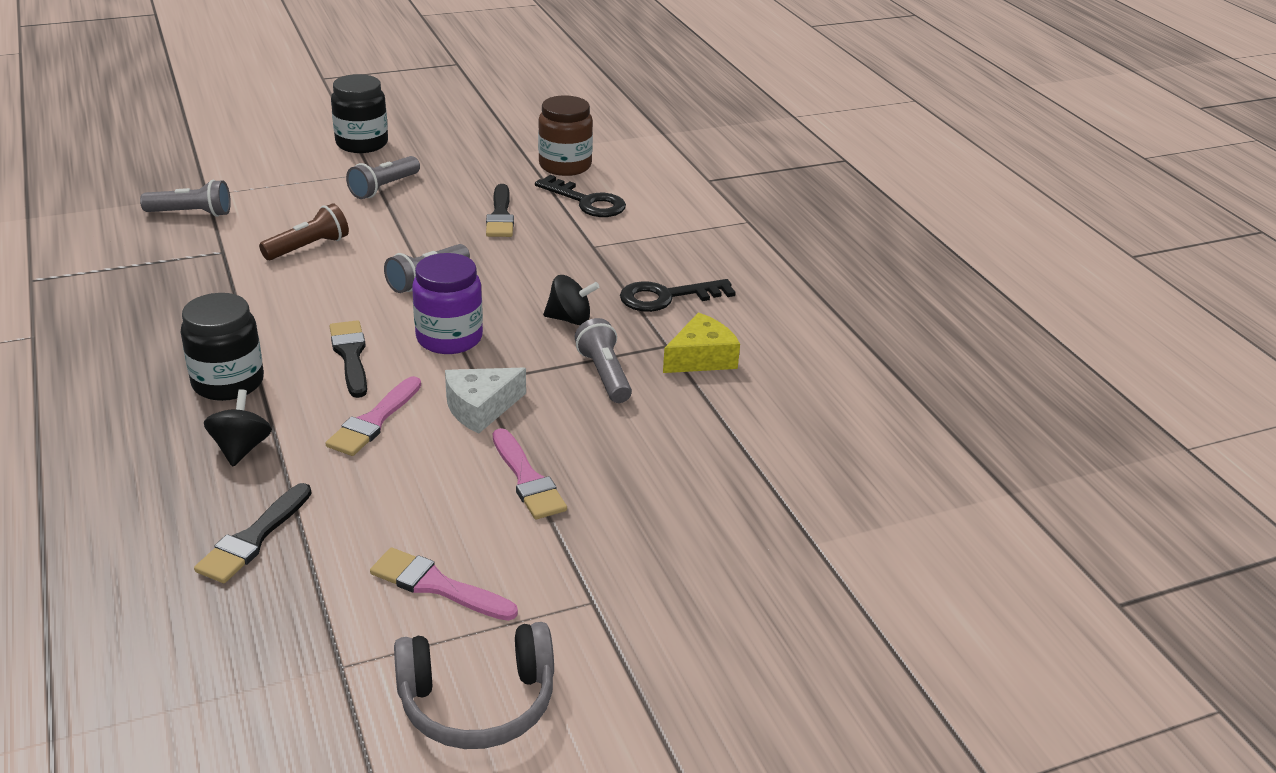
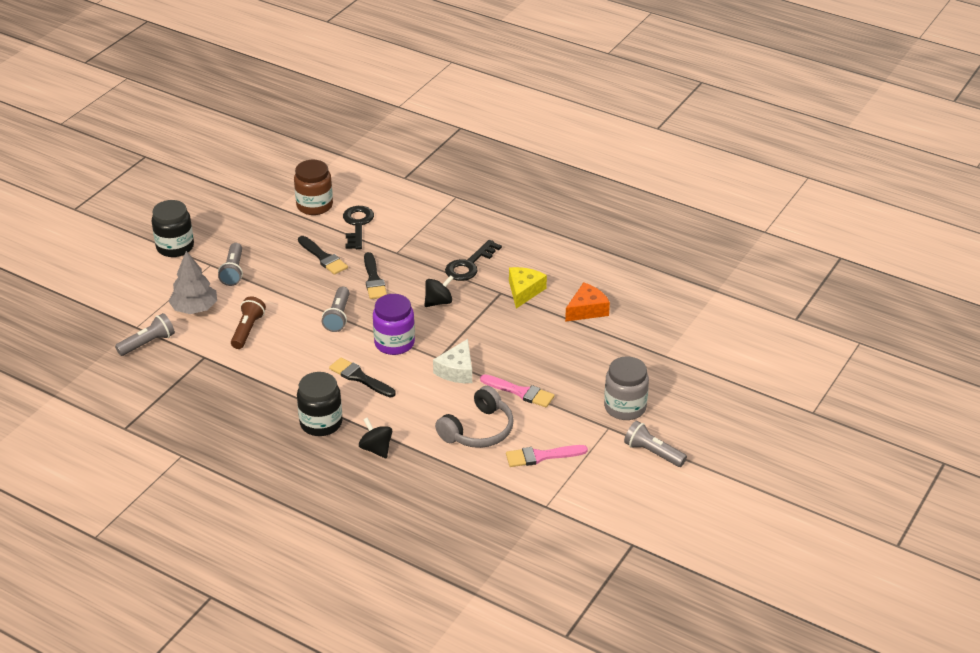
camera: 35 degrees left, 5 degrees up
(253, 538) = (440, 482): black brush -> black brush (374, 279)
(289, 203) = (194, 308): none -> grey tree
(374, 421) = (417, 403): pink brush -> none
(477, 702) = (612, 488): grey headphones -> grey headphones (478, 430)
(586, 202) = (357, 225): black key -> black key turned 90 degrees counterclockwise
(604, 375) = (491, 323): grey flashlight -> grey flashlight (653, 453)
(656, 586) = (625, 407): none -> grey jar
(764, 422) = (587, 310): none -> orange cheese

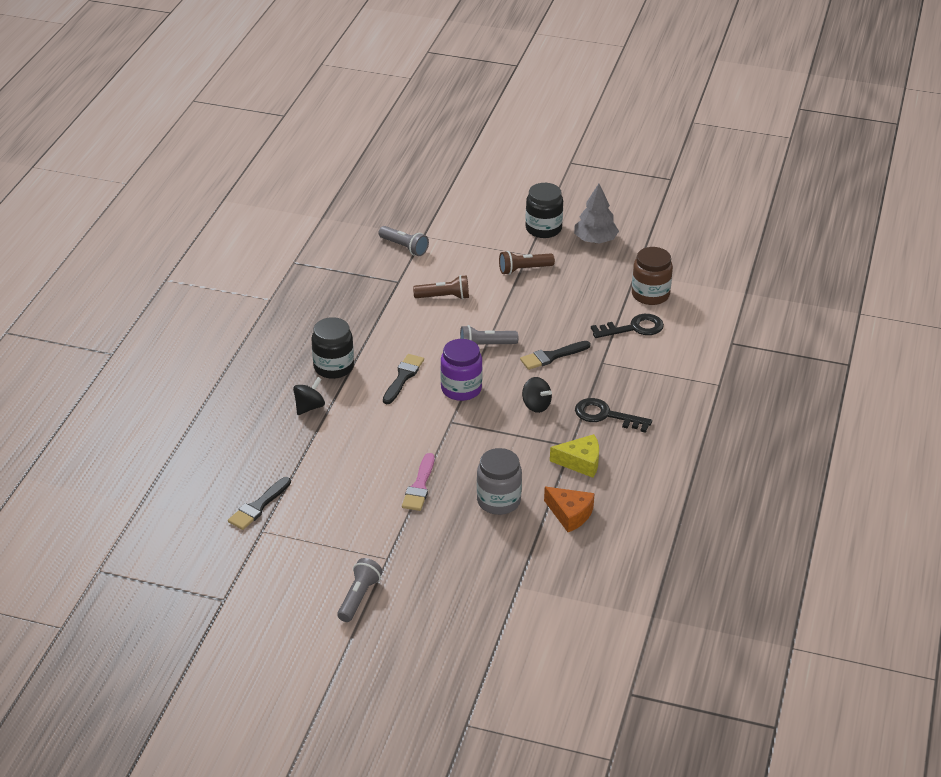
camera: 75 degrees right, 0 degrees up
(194, 308) = (461, 260): grey tree -> grey tree (595, 240)
(233, 271) = (524, 269): grey flashlight -> brown flashlight
(323, 257) = (571, 318): black brush -> black brush (258, 506)
(457, 370) = (436, 437): white cheese -> none
(478, 430) = (354, 467): grey headphones -> none
(541, 456) = (330, 516): pink brush -> none
(625, 407) = (422, 566): grey jar -> grey jar (498, 501)

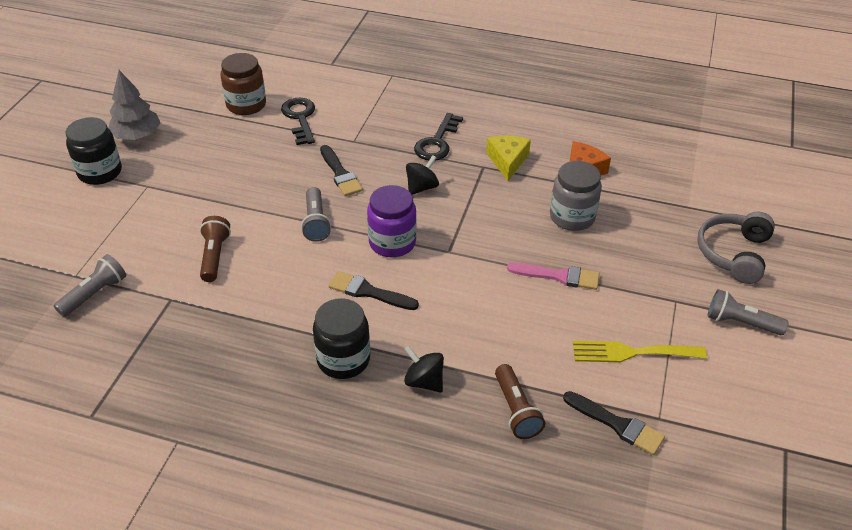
camera: 90 degrees left, 5 degrees up
(329, 522) = (631, 353): none -> yellow fork
(449, 609) = (733, 253): none -> grey headphones
(524, 269) = (177, 189): brown flashlight -> brown flashlight (516, 410)

